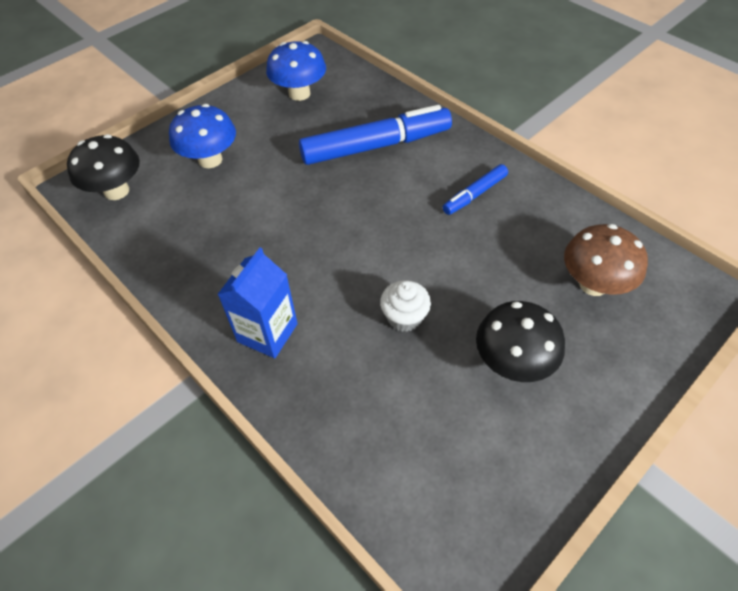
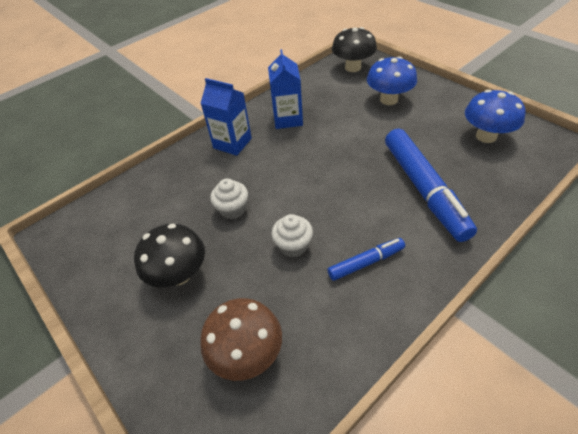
camera: 95 degrees right, 5 degrees down
(224, 266) = (288, 119): none -> blue carton
(459, 252) = (293, 246): none -> white cupcake
(474, 194) = (366, 262): blue marker -> blue marker turned 105 degrees clockwise

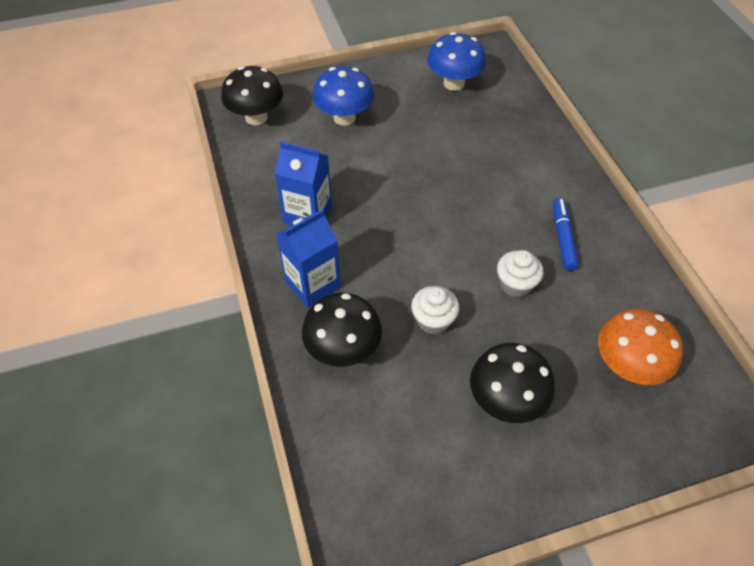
camera: 70 degrees left, 5 degrees up
(188, 175) = (343, 350): none -> black mushroom
(247, 353) = (627, 366): brown mushroom -> orange mushroom
(424, 189) = (496, 157): blue marker -> none

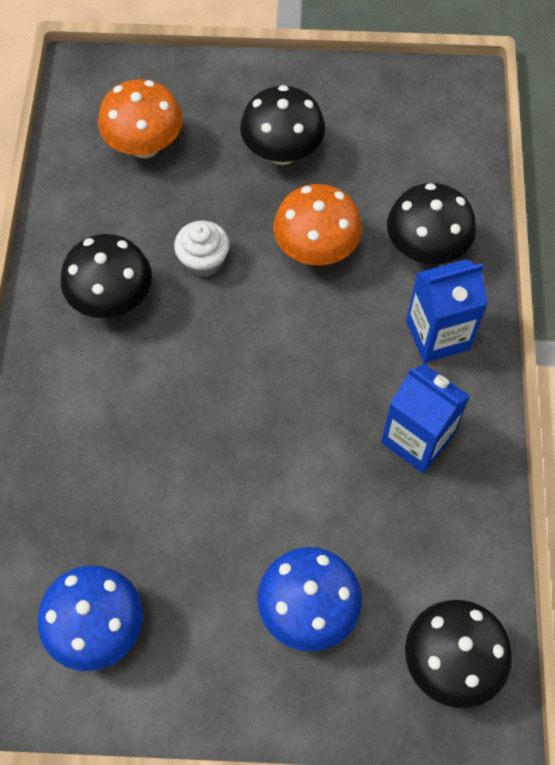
camera: 160 degrees left, 10 degrees up
(433, 320) = (316, 250): white cupcake -> orange mushroom
(563, 238) = (112, 299): blue marker -> black mushroom

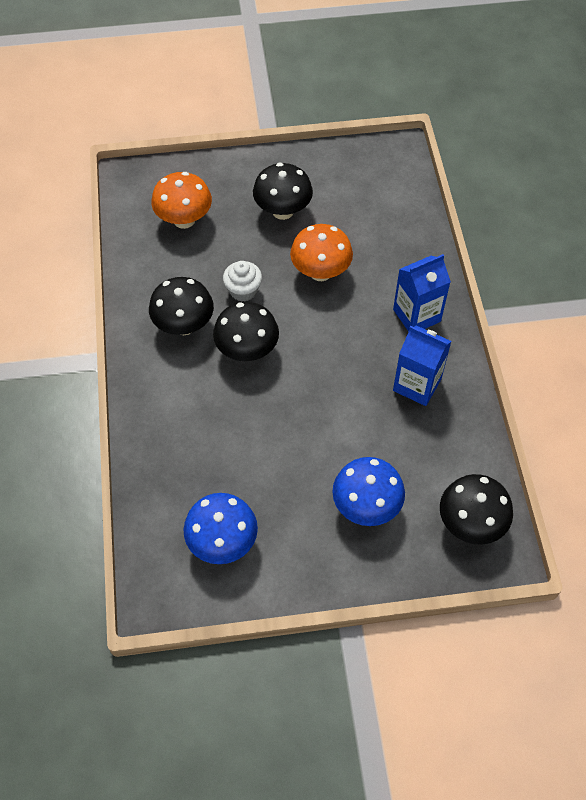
camera: 10 degrees left, 5 degrees down
(426, 249) = (396, 260): black mushroom -> black mushroom (247, 350)

